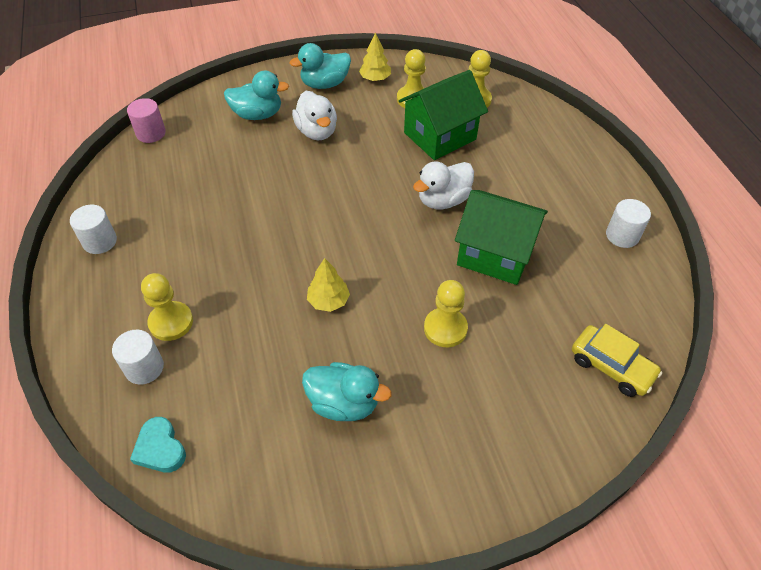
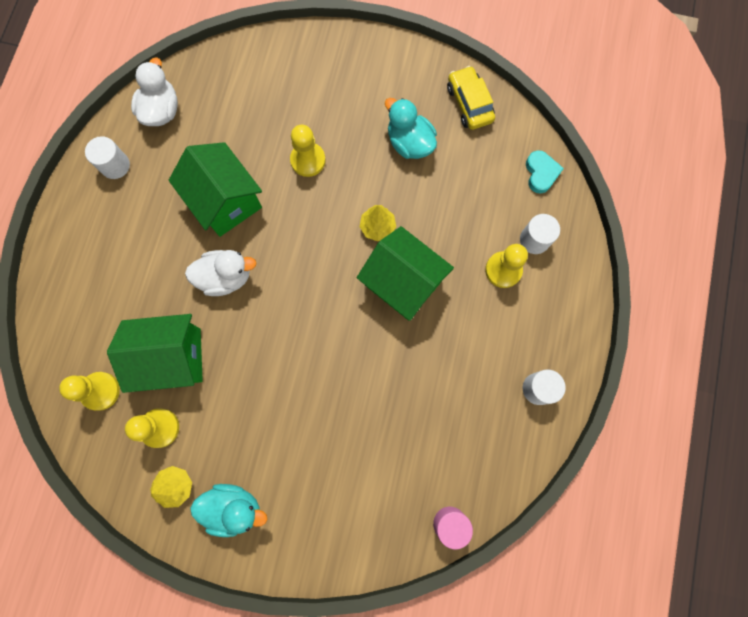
camera: 150 degrees left, 25 degrees up
(257, 114) = (329, 493): turquoise duck -> none
(274, 266) = (403, 283): none -> green house
(317, 131) = (284, 431): white duck -> white duck (161, 111)
(611, 367) = (220, 77): yellow car -> yellow car (469, 104)

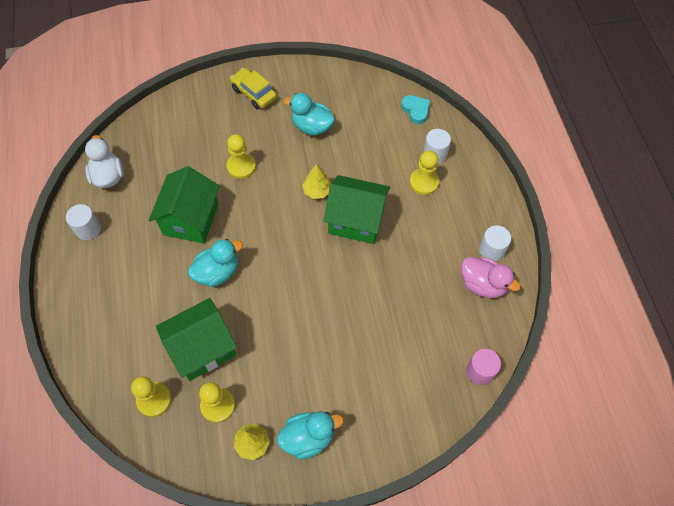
camera: 25 degrees left, 15 degrees down
(225, 201) = (191, 219): green house -> green house turned 75 degrees clockwise
(226, 277) = (217, 272): white duck -> turquoise duck
(469, 104) = (341, 86): yellow car -> yellow car (254, 93)
(506, 425) = (482, 284): none -> pink duck

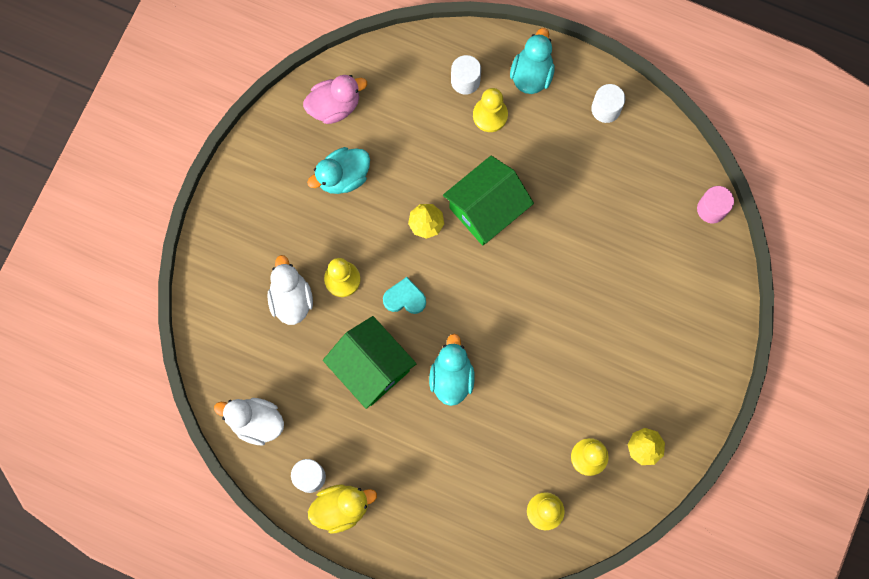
camera: 55 degrees left, 15 degrees up
(76, 261) = (341, 508): none -> yellow duck
(202, 348) = (523, 438): green house -> none
(207, 147) = (291, 299): none -> white duck
(254, 93) = (254, 207): yellow car -> none
(308, 438) = (671, 396): turquoise duck -> turquoise duck (531, 74)
(416, 110) = (399, 60): turquoise heart -> turquoise heart (405, 298)
(482, 284) = (634, 144): pink duck -> pink duck (334, 106)

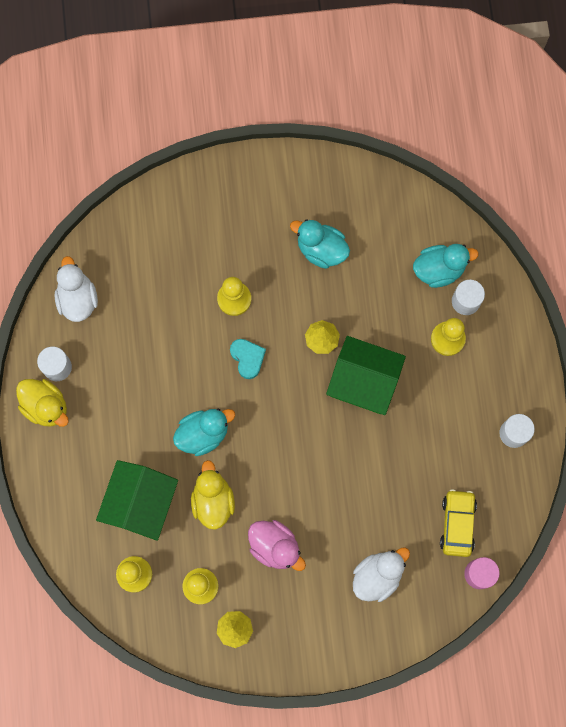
camera: 60 degrees right, 0 degrees up
(291, 299) = (194, 268): white duck -> white duck (377, 576)
(334, 106) = (377, 208): pink duck -> pink duck (275, 547)
(371, 367) = (174, 364): green house -> green house (141, 504)
(518, 402) = (213, 501): none -> yellow duck
(531, 74) = (506, 353): turquoise duck -> turquoise duck (439, 270)
(658, 202) = (457, 524): none -> yellow car

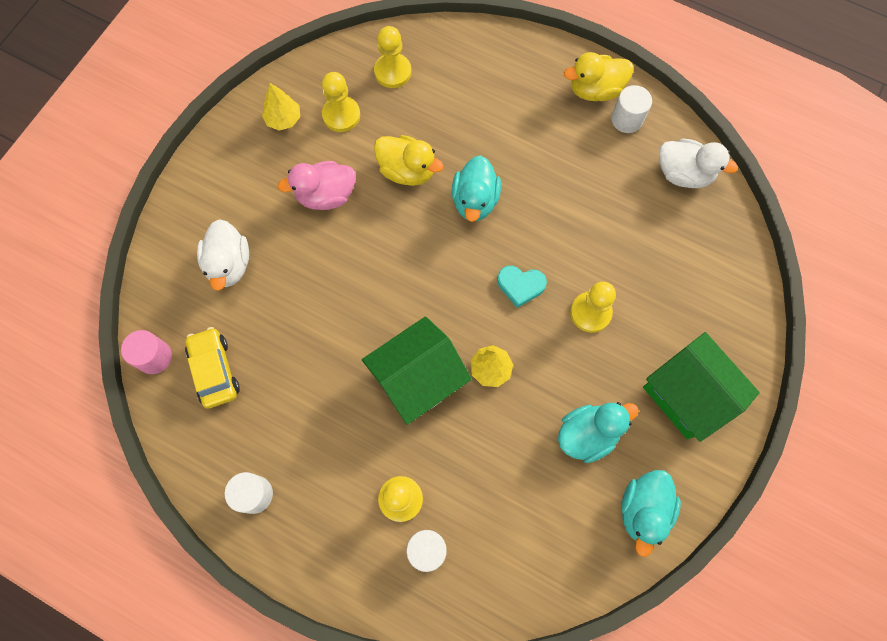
camera: 125 degrees right, 5 degrees down
(141, 504) = (449, 112): green house -> green house (687, 395)
(439, 270) = (482, 546): turquoise duck -> turquoise duck (643, 510)
(457, 524) = (214, 370): yellow car -> yellow car turned 150 degrees counterclockwise

